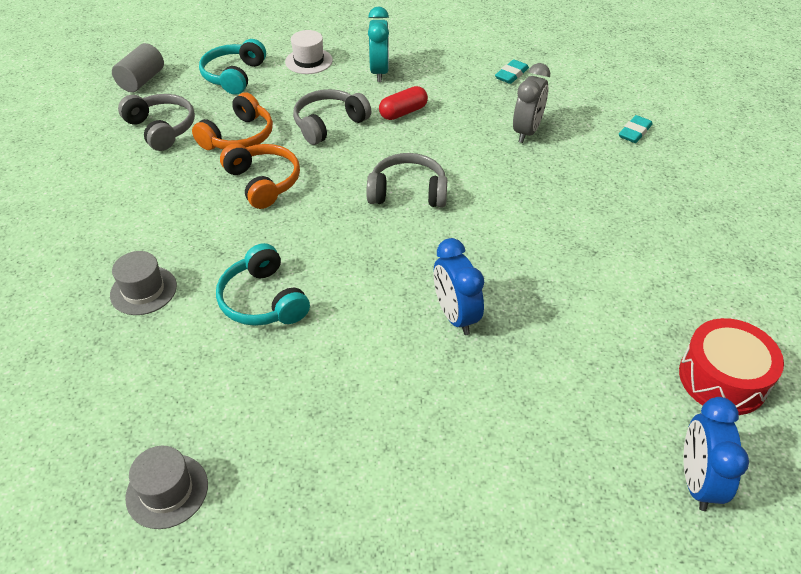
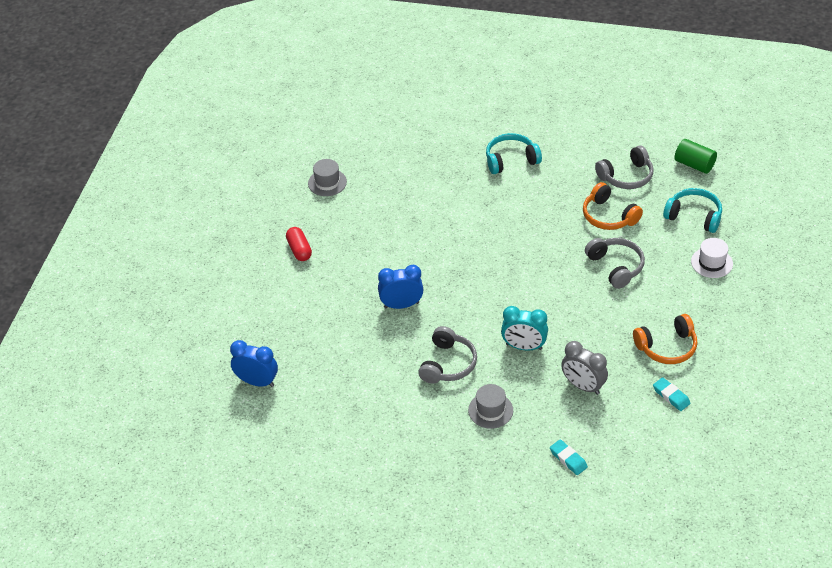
camera: 105 degrees right, 0 degrees up
(142, 80) = (694, 164): grey cylinder -> green cylinder
(143, 290) = (463, 171): grey hat -> grey hat (490, 410)
(263, 182) = (552, 226): orange headphones -> orange headphones (667, 347)
(263, 300) = (440, 221): turquoise headphones -> turquoise headphones (511, 160)
(379, 72) = (687, 306): turquoise clock -> turquoise clock (524, 347)
(403, 112) = (624, 313): red capsule -> red capsule (299, 250)
(408, 192) = (523, 300): grey headphones -> grey headphones (448, 364)
(722, 379) = (314, 419): red drum -> none

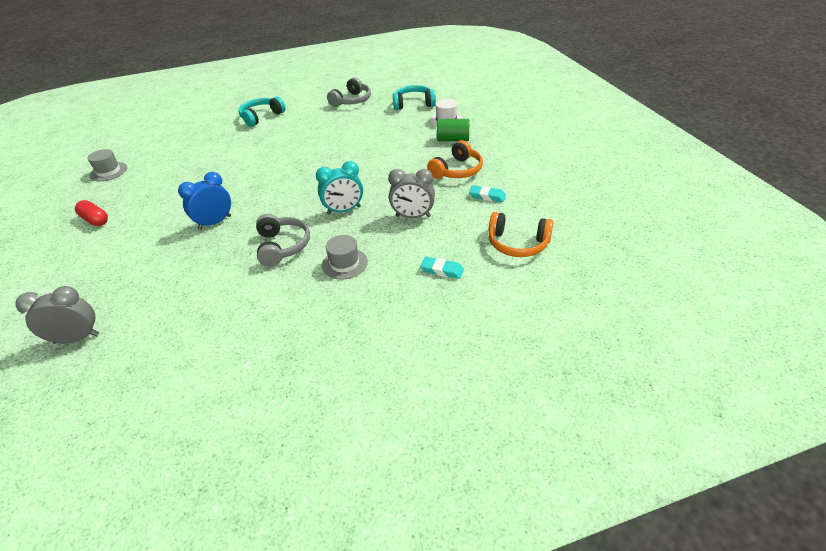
camera: 30 degrees left, 5 degrees down
(257, 382) = (77, 338): blue clock -> grey clock
(608, 216) = (355, 121): orange headphones -> orange headphones (517, 244)
(616, 267) = (381, 143): grey headphones -> none
(694, 164) = (392, 84): green cylinder -> green cylinder (453, 139)

